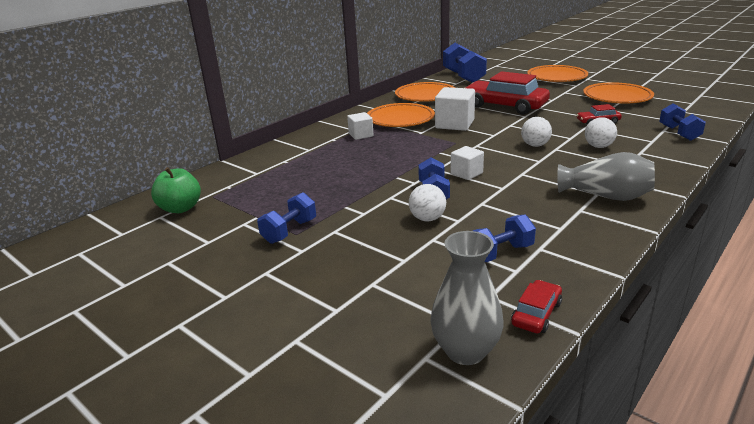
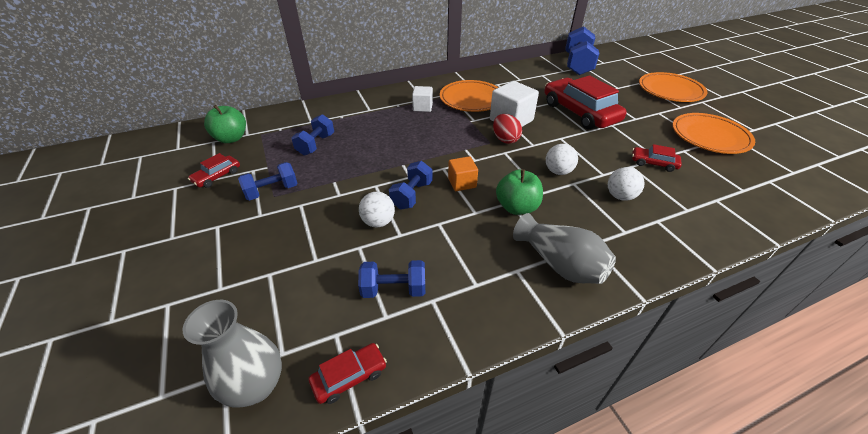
camera: 25 degrees right, 15 degrees up
(208, 239) = (217, 176): none -> red car
(425, 96) = (520, 78): orange plate -> none
(466, 137) = (505, 139): none -> red egg
(466, 173) = (462, 183): white cube -> orange cube
(531, 175) = (517, 207): none -> green apple
(679, 133) = (730, 210): blue dumbbell -> blue dumbbell (316, 144)

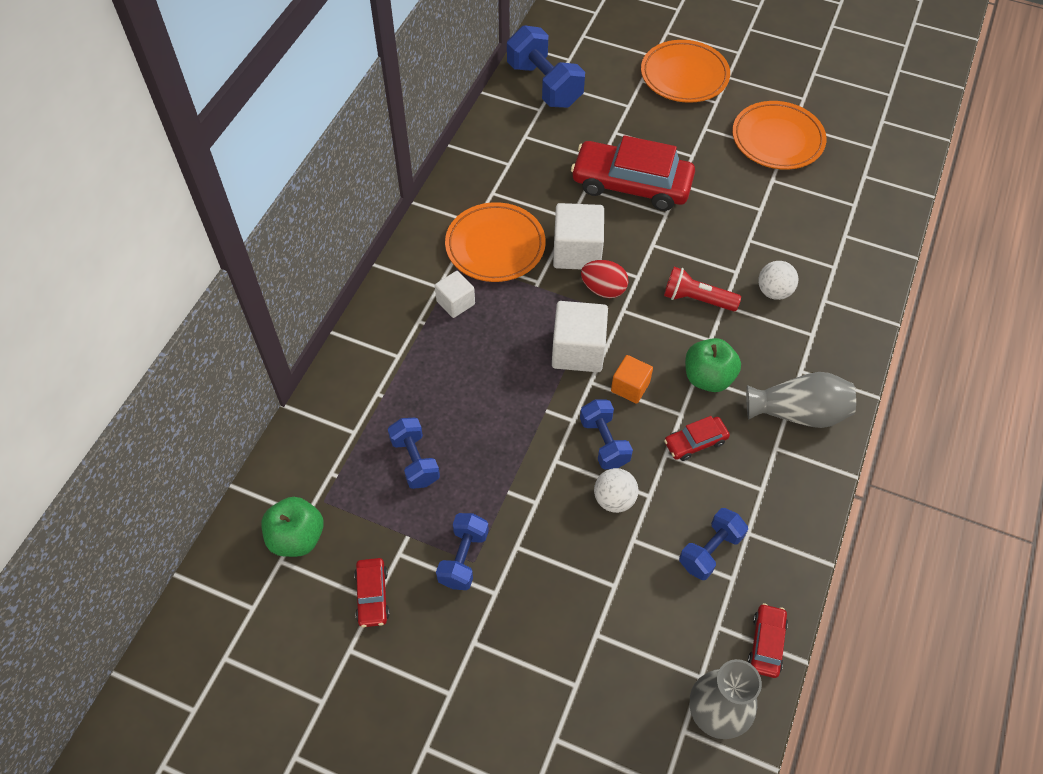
camera: 45 degrees left, 15 degrees up
(455, 153) = (578, 350): none -> white cube
(558, 171) = (696, 299): white ball -> red flashlight
(653, 163) = (763, 221): red car -> red car (695, 442)

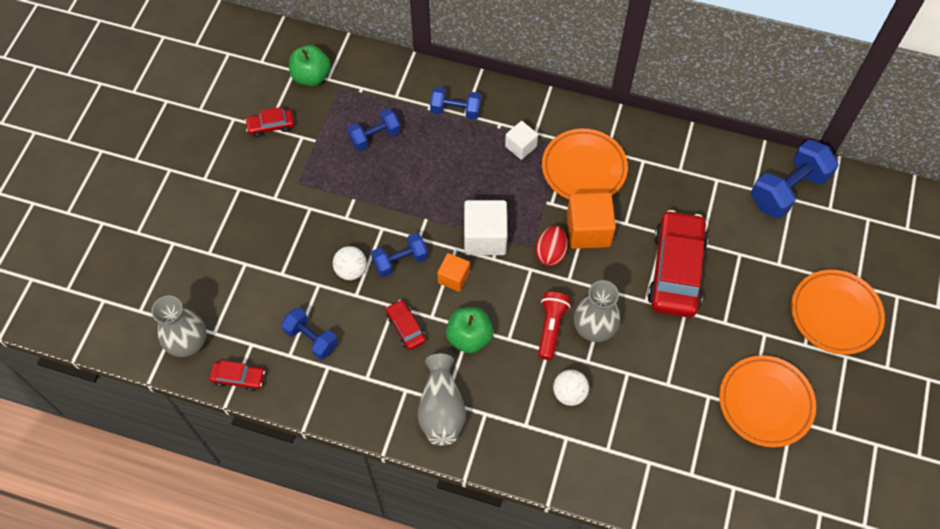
camera: 85 degrees right, 5 degrees up
(463, 558) = (299, 176): blue dumbbell -> blue dumbbell (455, 110)
(577, 252) = (588, 230): white cube -> orange cube
(698, 261) = (594, 328): none -> grey vase

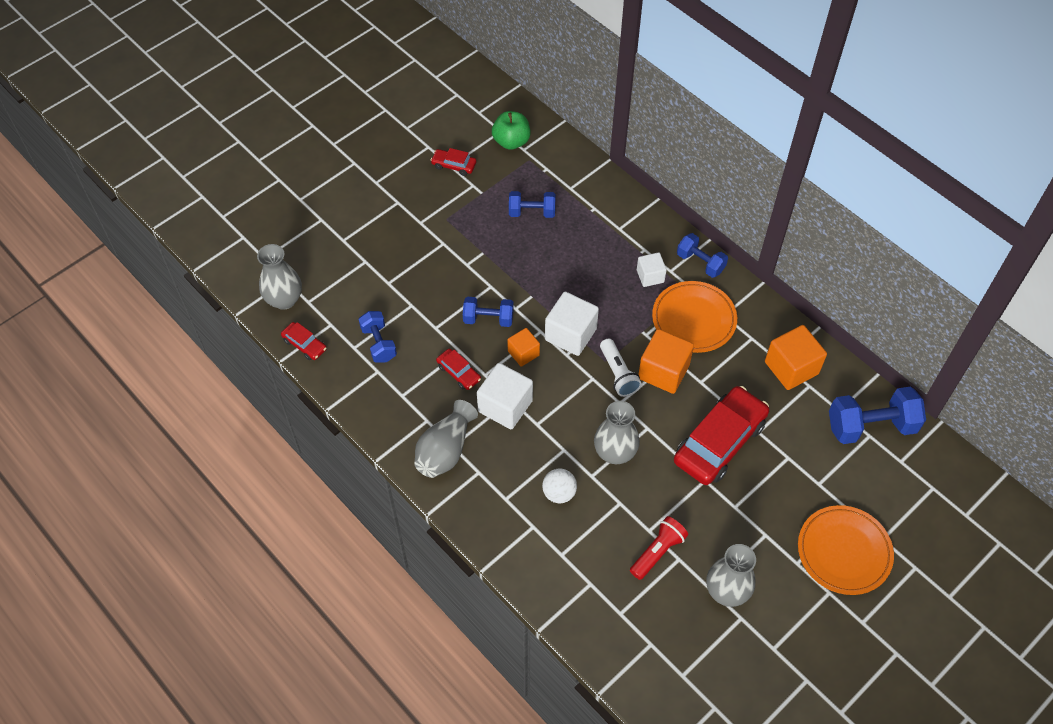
camera: 30 degrees right, 5 degrees down
(351, 270) = (444, 307): white ball -> none
(406, 327) = (458, 372): red car -> red car turned 135 degrees clockwise
(455, 110) = (613, 222): blue dumbbell -> blue dumbbell (700, 263)
(469, 337) = (505, 406): green apple -> white cube
(550, 253) = (618, 374): red egg -> white flashlight
(551, 328) = (578, 433): red flashlight -> red flashlight (657, 552)
(692, 171) = (791, 368): none -> orange cube
(765, 403) = (726, 591): orange plate -> grey vase

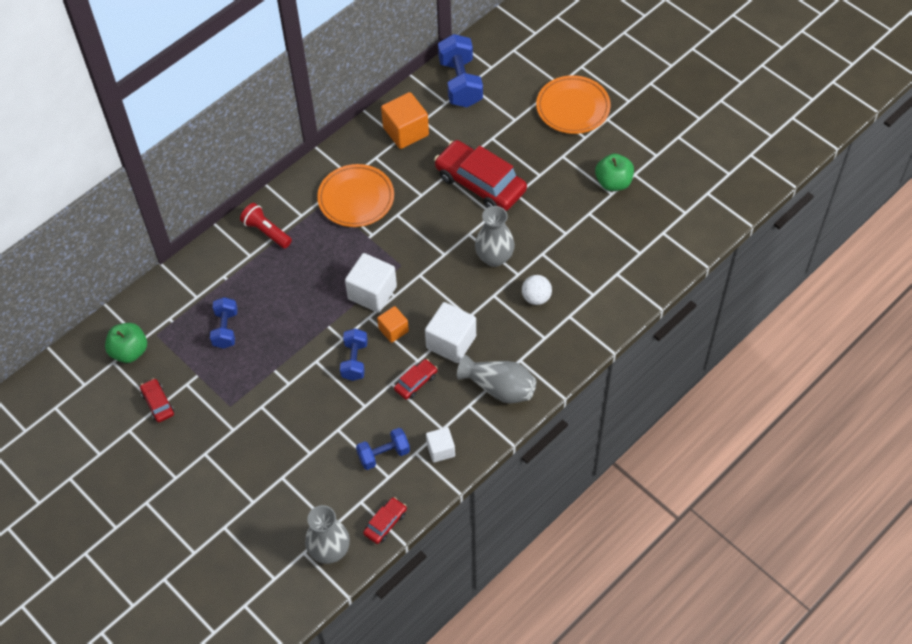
camera: 90 degrees left, 0 degrees up
(454, 165) = (158, 403): red car -> red car turned 135 degrees clockwise
(618, 374) = (414, 255): white flashlight -> none
(650, 276) = (307, 231): white cube -> white cube (440, 450)
(657, 552) = (584, 227): red flashlight -> red flashlight (266, 232)
(663, 371) = (411, 221): orange cube -> none
(700, 263) = (293, 192): blue dumbbell -> none
(726, 591) = (613, 182): grey vase -> green apple

